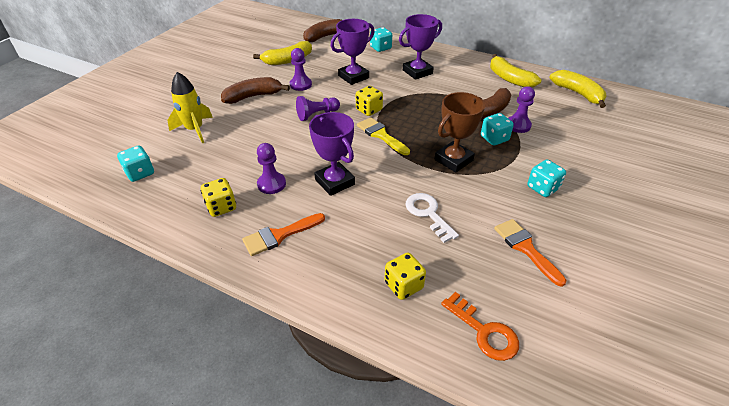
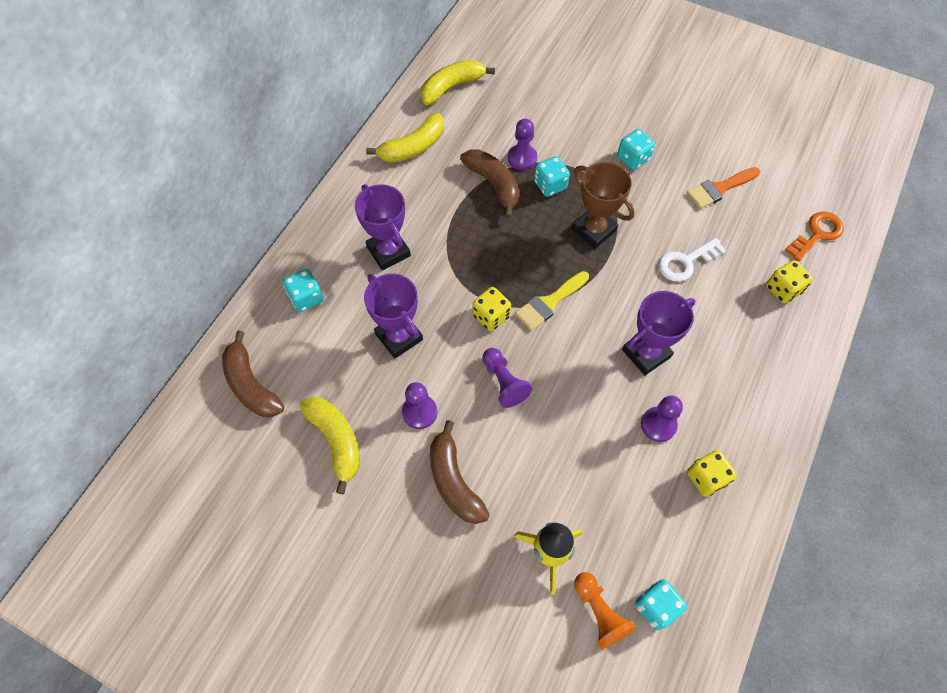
camera: 90 degrees left, 20 degrees up
(149, 148) = (599, 612): none -> orange pawn
(279, 235) = (740, 405): orange brush -> none

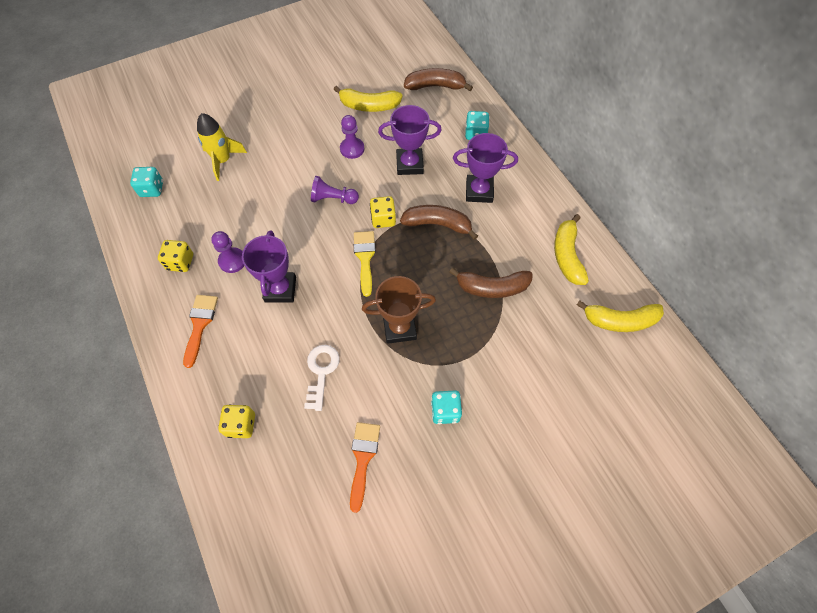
camera: 125 degrees right, 0 degrees up
(452, 87) = (619, 320): yellow banana -> yellow banana turned 90 degrees clockwise
(454, 481) = (299, 143): brown banana -> brown banana (437, 224)
(522, 158) = (505, 324): purple pawn -> none
(550, 185) = (463, 326): turquoise dice -> none
(599, 612) = (176, 164): orange pawn -> none
(743, 397) = (200, 324): none -> orange brush
(817, 234) = (258, 503): orange key -> none

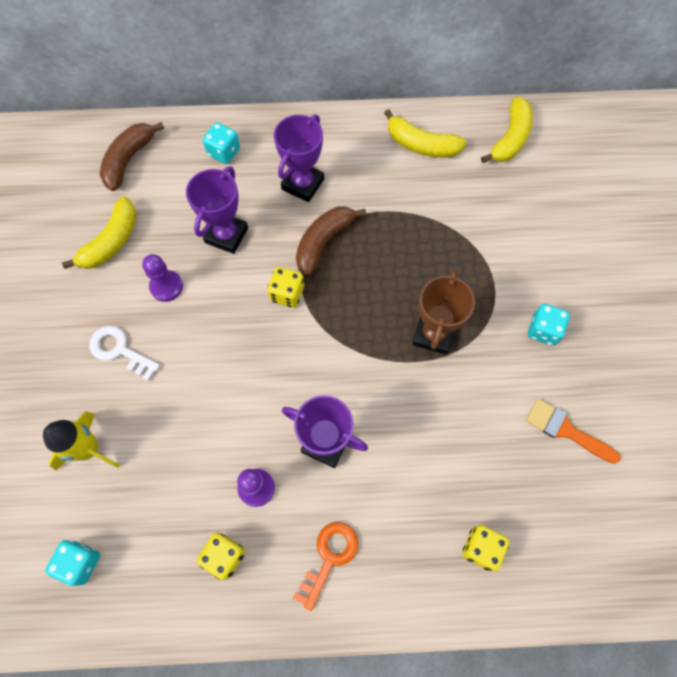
camera: 65 degrees left, 5 degrees up
(200, 324) = (329, 557): orange brush -> orange key
(321, 371) = (451, 435): white key -> white key (119, 350)
(333, 199) = (228, 336): purple pawn -> none
(365, 258) = (329, 334): yellow brush -> none
(492, 287) = (425, 226): brown banana -> none

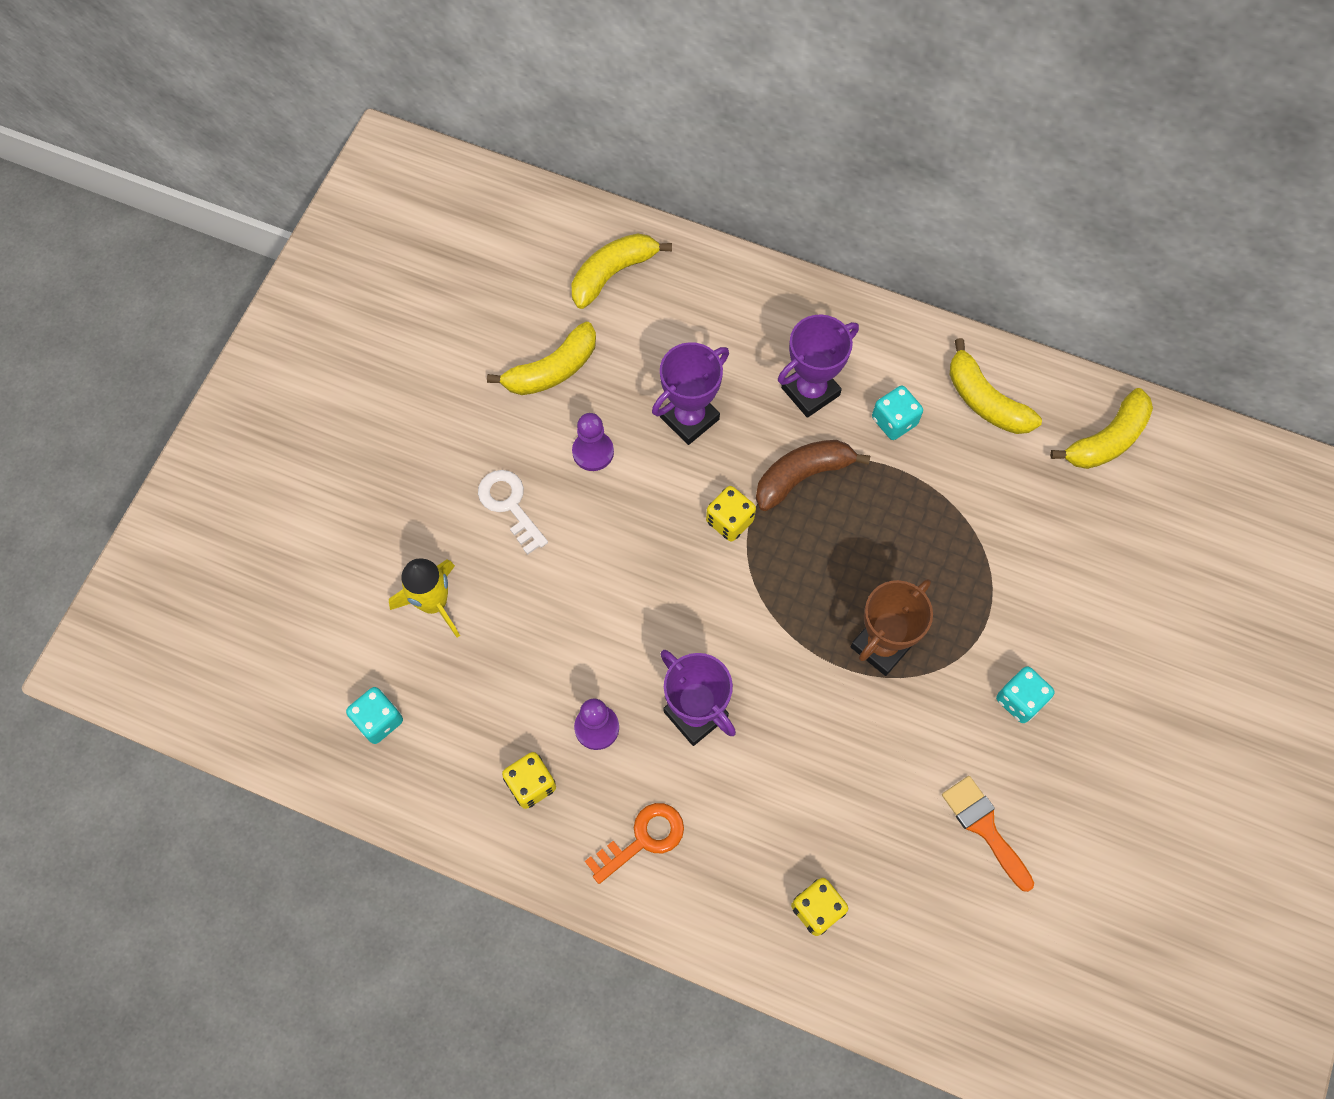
camera: 25 degrees right, 0 degrees up
(129, 160) = (613, 274): brown banana -> yellow banana
(224, 152) = (731, 310): turquoise dice -> turquoise dice (894, 421)

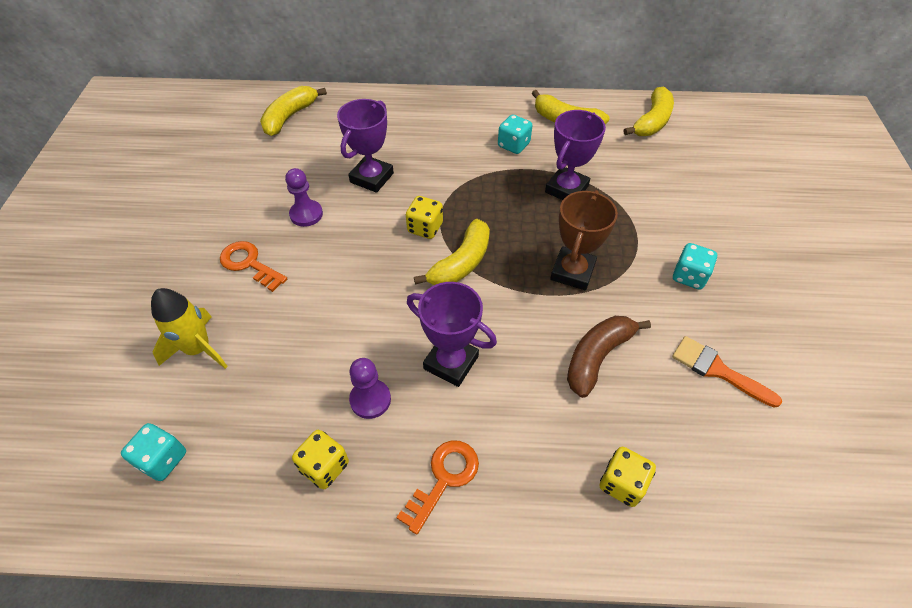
camera: 20 degrees left, 15 degrees down
(510, 505) = (249, 264): white key -> orange key
(552, 370) = (260, 176): yellow banana -> yellow banana (461, 263)
(802, 476) = (466, 189): brown banana -> brown banana (597, 357)
(810, 391) = (450, 144): purple trophy -> purple trophy (566, 189)

